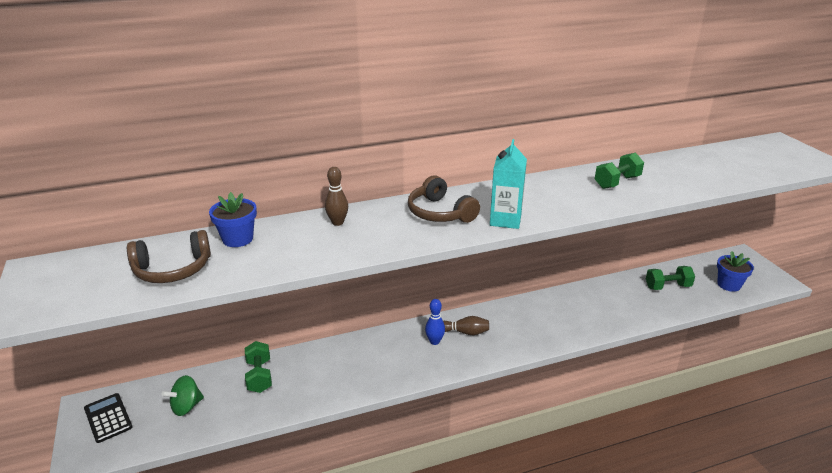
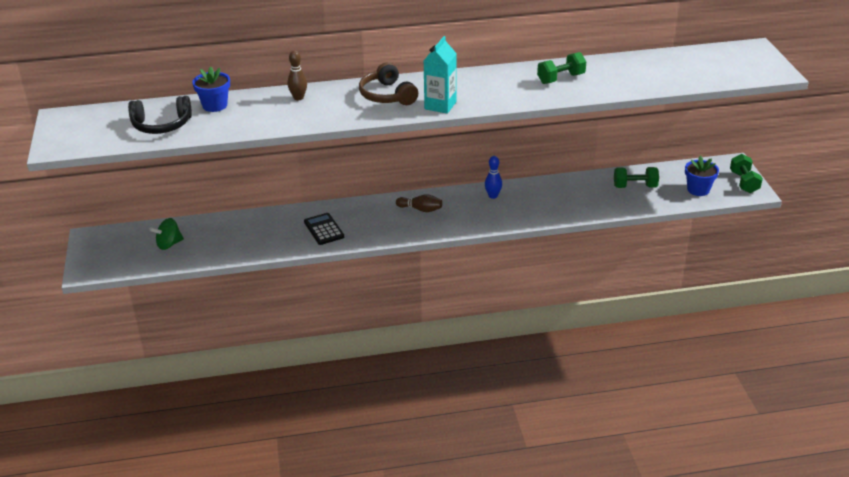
camera: 10 degrees right, 5 degrees up
(108, 418) = (107, 246): black calculator -> black calculator (324, 229)
(172, 269) = (161, 125): brown headphones -> black headphones
(259, 376) = (231, 228): green dumbbell -> green dumbbell (744, 182)
(434, 341) = (390, 214): blue bowling pin -> blue bowling pin (493, 196)

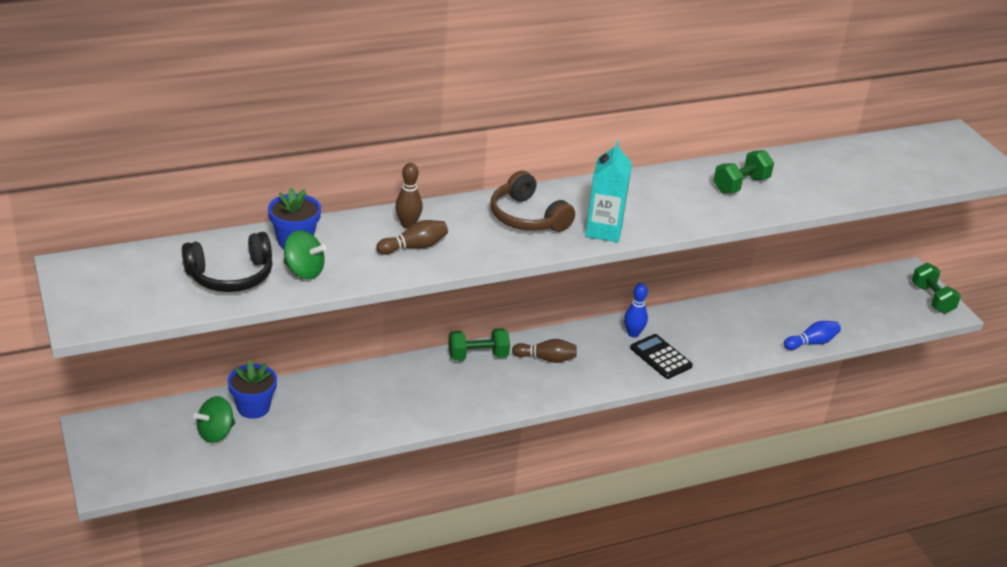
camera: 15 degrees left, 0 degrees up
(212, 124) = (304, 271): none -> green spinning top
(296, 112) = (414, 247): none -> brown bowling pin
(324, 229) = (427, 396): black calculator -> black calculator (660, 357)
(631, 208) = (811, 343): none -> blue bowling pin
(635, 186) = (805, 311): green dumbbell -> green dumbbell (478, 356)
(698, 189) = (882, 312): blue flower pot -> blue flower pot (253, 407)

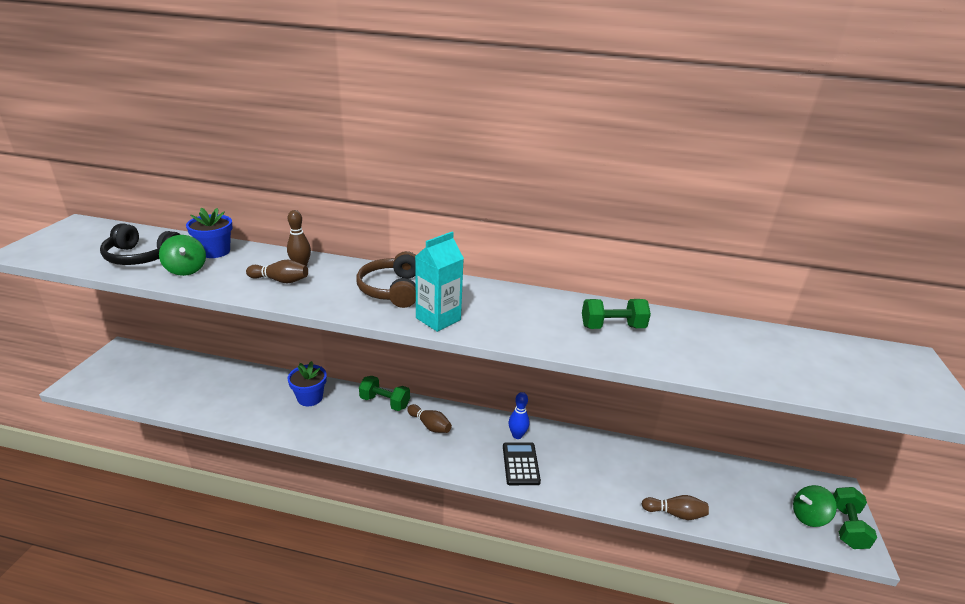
camera: 35 degrees right, 5 degrees down
(216, 433) = (170, 381): green spinning top -> green spinning top (808, 516)
(253, 407) = (211, 375): blue flower pot -> blue flower pot (310, 398)
(811, 343) = (675, 513): blue bowling pin -> brown bowling pin

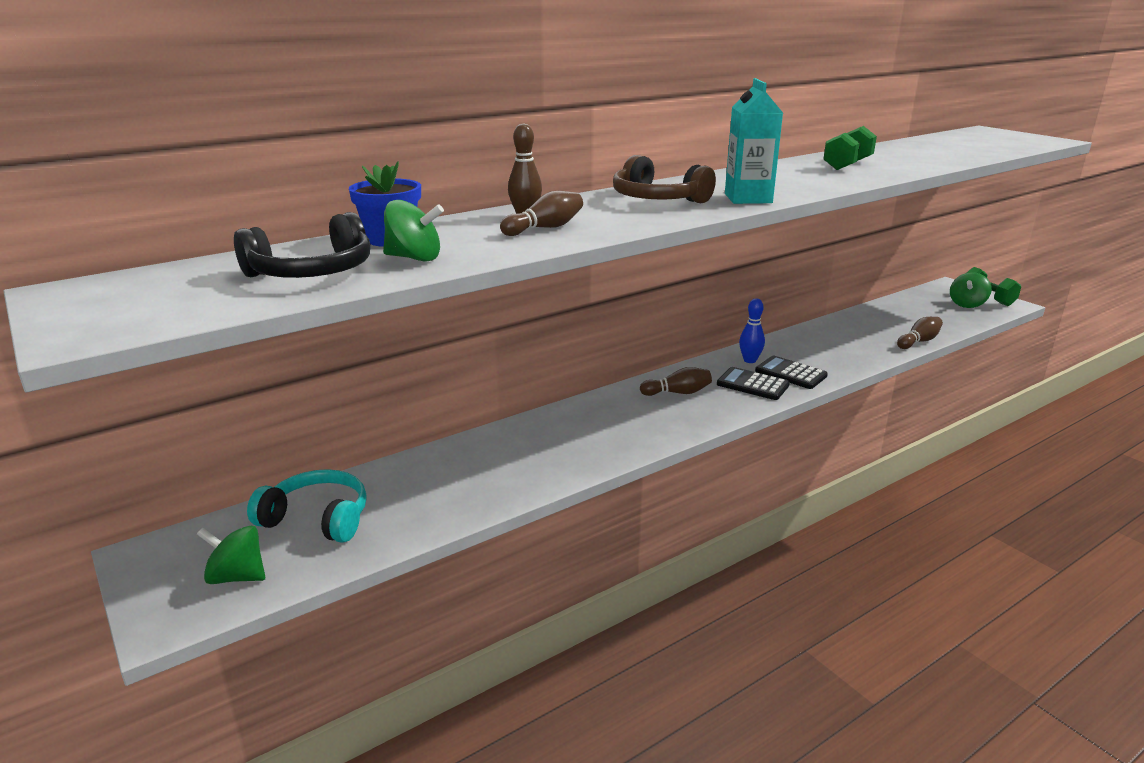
camera: 45 degrees left, 5 degrees down
(118, 382) = (237, 576): none -> green spinning top
(179, 375) = (317, 518): none -> turquoise headphones
(310, 398) = (528, 440): blue flower pot -> none
(385, 402) = (605, 402): green dumbbell -> none
(480, 453) = (752, 385): none -> black calculator

